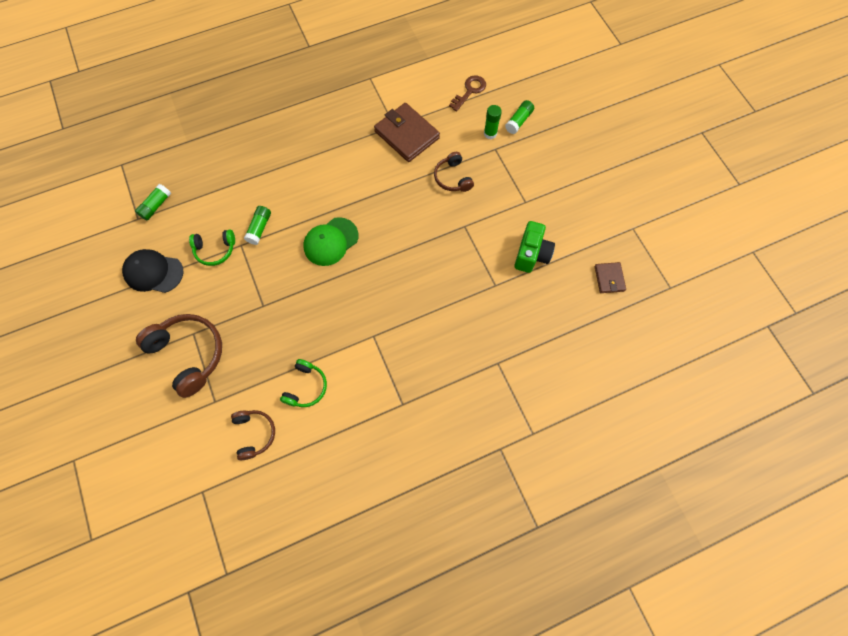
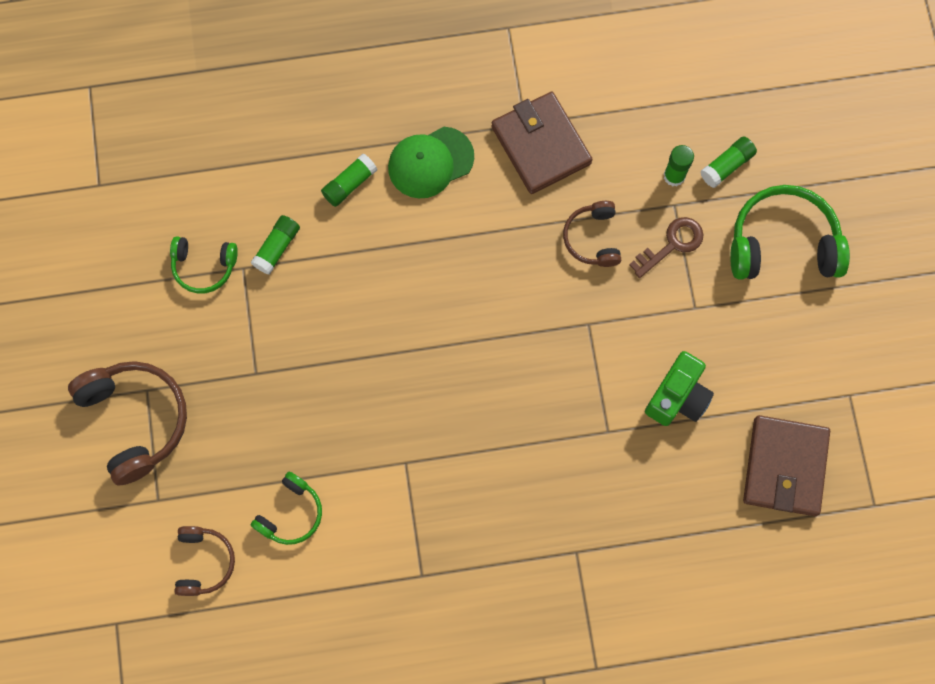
camera: 15 degrees right, 5 degrees up
(153, 272) = (107, 279): black cap -> none
(156, 206) = (130, 171): green glue stick -> green glue stick (349, 184)
(331, 241) = (378, 297): green cap -> green cap (430, 162)
(470, 91) = (663, 91): brown key -> brown key (672, 244)
(565, 155) = (783, 243): none -> green headphones
(609, 278) = (784, 467): brown wallet -> brown wallet, size x1.88

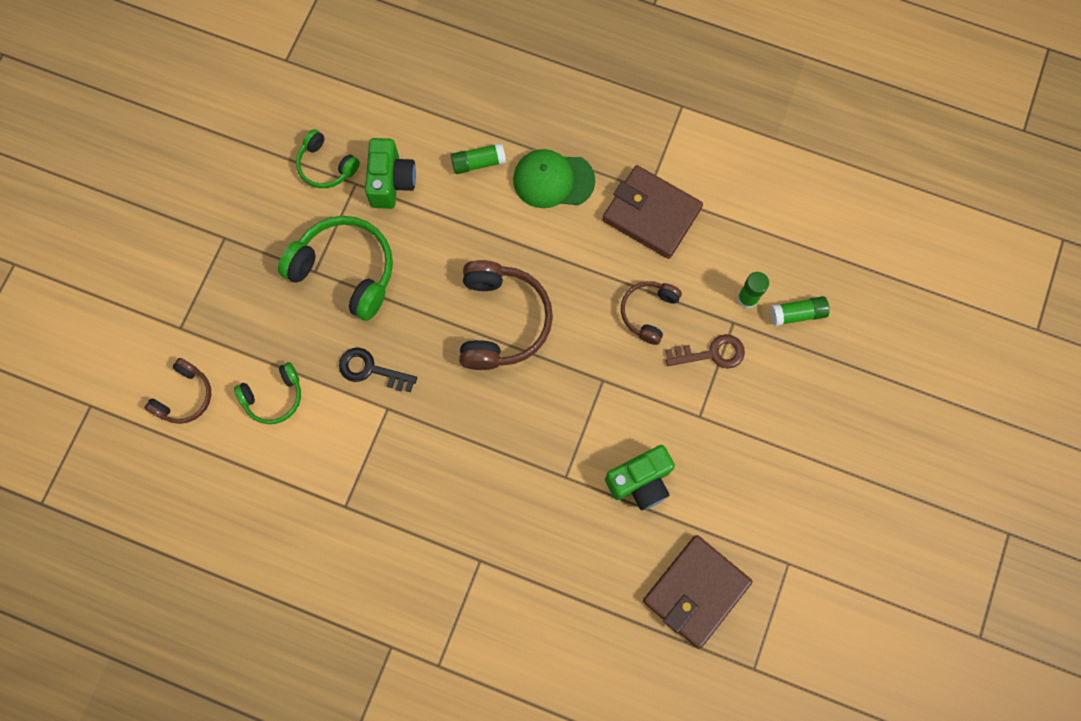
camera: 30 degrees right, 0 degrees up
(135, 420) = (201, 256): brown headphones -> brown headphones (501, 321)
(277, 247) = (391, 182): green glue stick -> green camera
(367, 436) = (370, 370): none -> black key
(541, 145) = (651, 214): brown wallet -> brown wallet turned 60 degrees counterclockwise
(783, 243) = (806, 404): green headphones -> green headphones (345, 271)

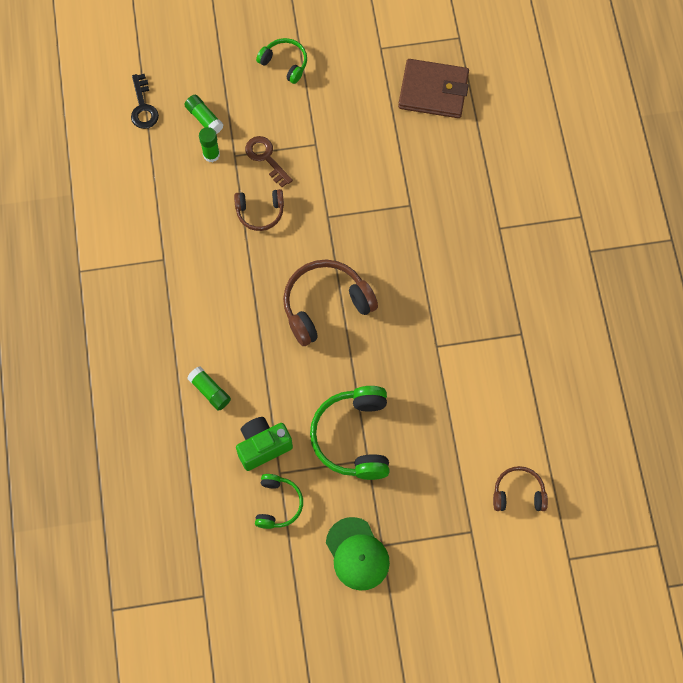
camera: 120 degrees left, 5 degrees down
(274, 397) = (478, 429): green headphones -> green headphones (284, 63)
(370, 370) = (416, 374): black key -> black key (143, 107)
(553, 180) = (193, 329): green cap -> green cap (357, 554)
(640, 482) = (383, 158): green camera -> none
(651, 214) = (182, 248): brown wallet -> none

